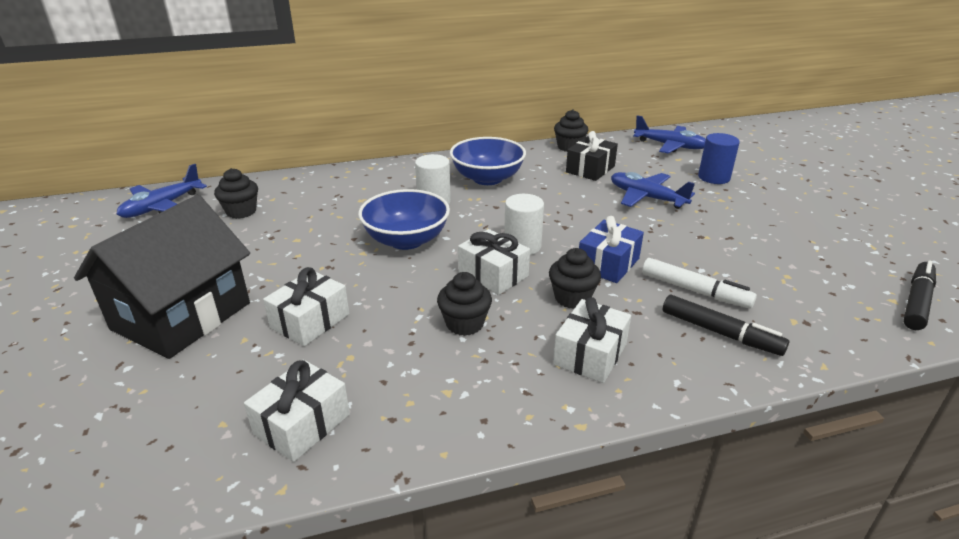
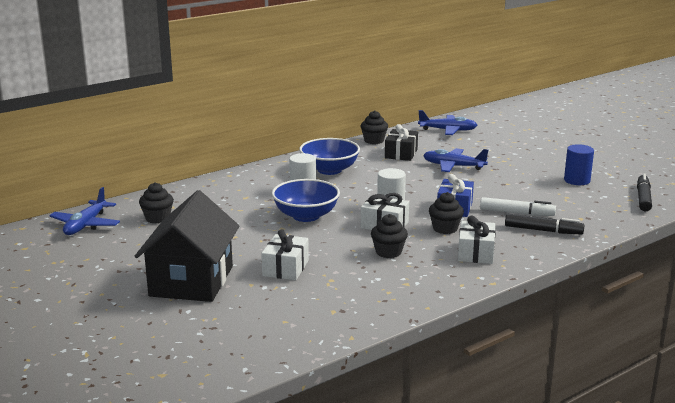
camera: 20 degrees left, 10 degrees down
(302, 424) = (334, 312): white gift -> none
(714, 177) = (491, 147): blue cylinder -> blue cylinder (577, 180)

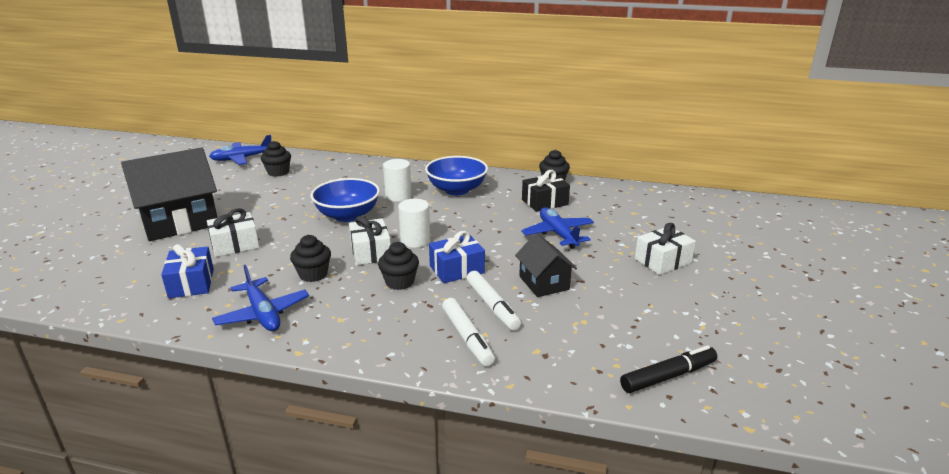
camera: 50 degrees right, 5 degrees up
(330, 298) = (191, 283): none -> blue gift
(448, 130) = (643, 201): blue plane -> blue plane (263, 314)
(476, 253) = (361, 318): white gift -> white gift (662, 261)
(509, 191) = (544, 283): none -> black house
(543, 230) = (467, 337): black marker -> white marker
(577, 180) = (642, 312): blue cylinder -> none

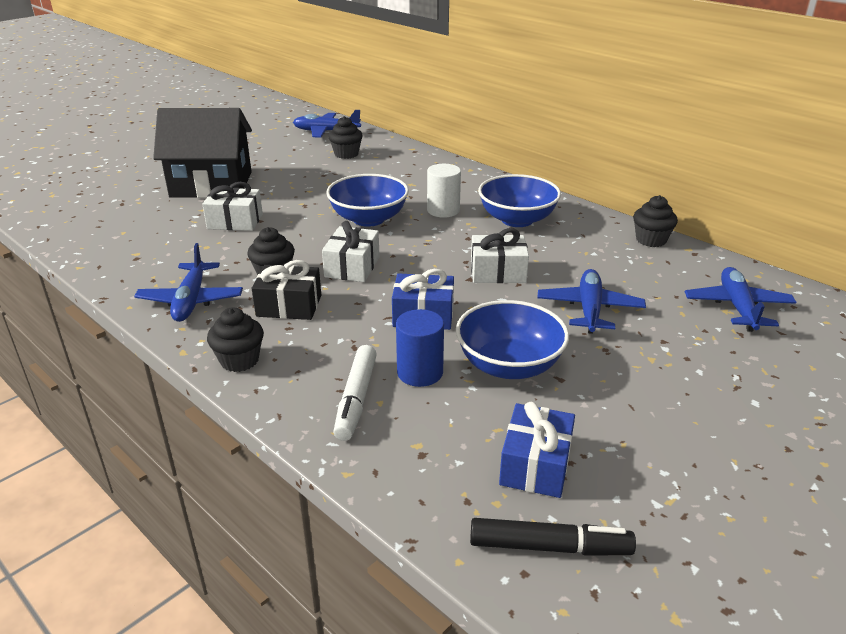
camera: 30 degrees right, 5 degrees up
(191, 283) = (163, 249): blue gift -> blue gift (535, 465)
(399, 282) = (348, 310): black cupcake -> black cupcake (239, 360)
(415, 240) = (411, 267): white cylinder -> none
(492, 306) = (420, 372): white marker -> blue cylinder
(544, 283) = (509, 365): black house -> blue bowl
(545, 202) = (613, 263): black gift -> black gift (289, 306)
(637, 209) = (737, 307): none -> blue plane
(662, 261) = (702, 390): white gift -> white gift (498, 272)

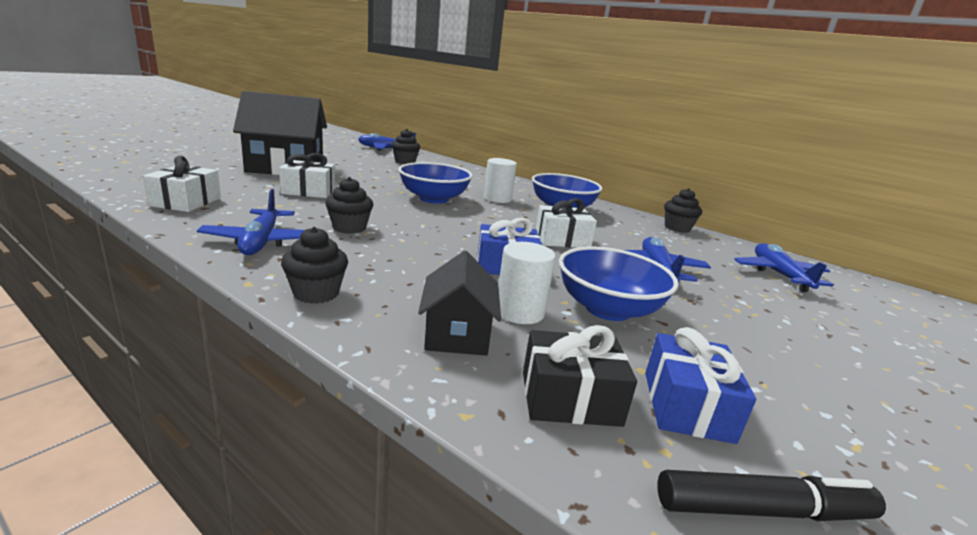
camera: 10 degrees left, 10 degrees down
(289, 306) = (368, 251): black gift -> black gift (570, 398)
(352, 267) = (426, 228): white gift -> white gift (186, 202)
(356, 399) = (457, 334): white marker -> black house
(420, 372) = (519, 312): blue cylinder -> white cylinder

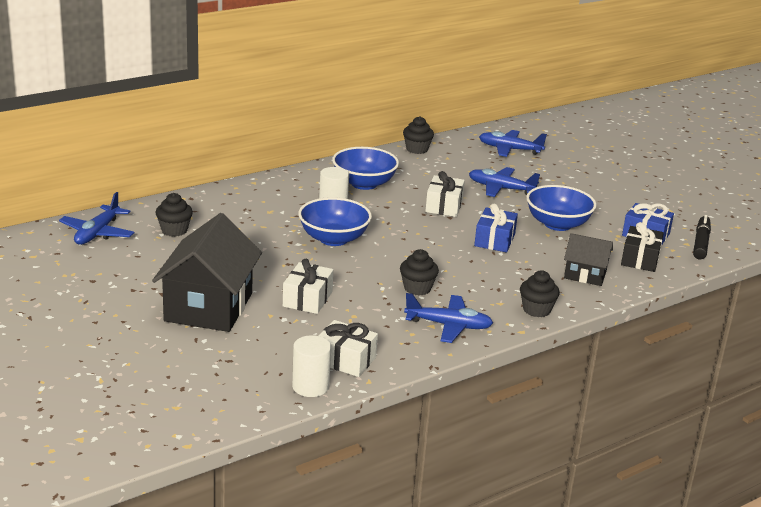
camera: 70 degrees left, 5 degrees up
(519, 312) = (560, 251): white cylinder -> white cylinder (310, 386)

